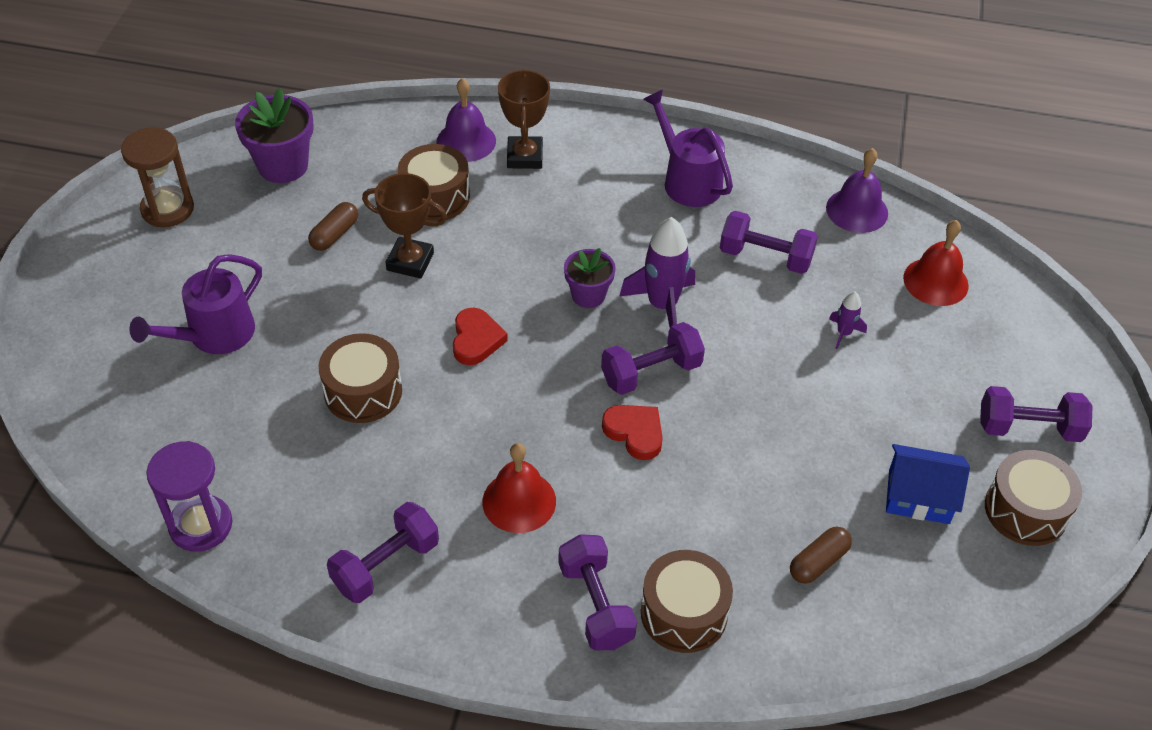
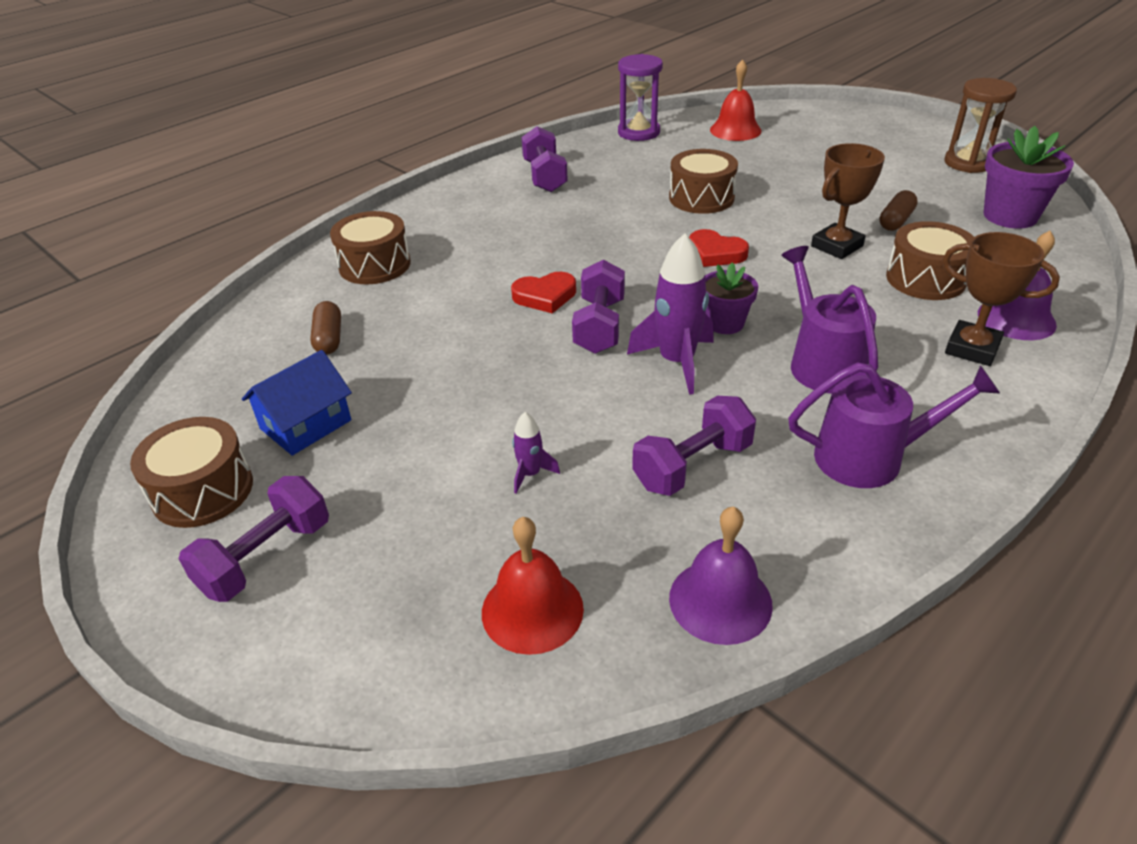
camera: 125 degrees right, 10 degrees down
(214, 335) = (806, 159): purple watering can -> purple watering can (822, 363)
(334, 234) = (896, 221): brown capsule -> brown capsule turned 60 degrees clockwise
(519, 501) = (539, 230): red bell -> red bell (735, 130)
(595, 605) = (426, 235): purple dumbbell -> none

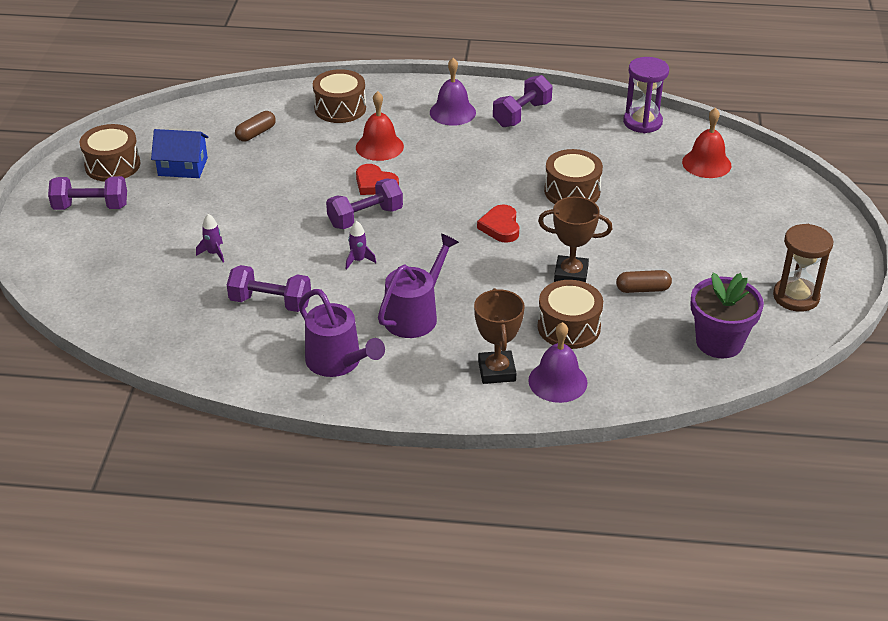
camera: 50 degrees right, 0 degrees up
(532, 610) = (126, 296): red bell -> red bell (379, 146)
(676, 362) = (358, 260): purple rocket -> purple rocket, size x0.50
(720, 601) = (180, 349): purple bell -> purple bell (452, 112)
(725, 323) = (419, 262): purple flower pot -> none

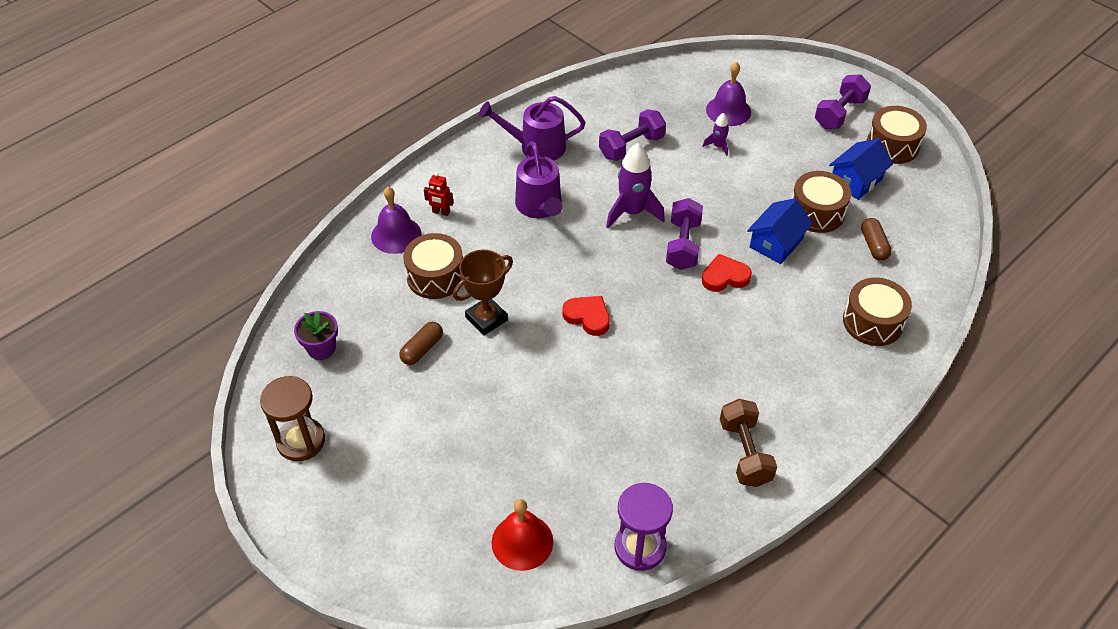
camera: 130 degrees right, 10 degrees up
(307, 176) = (776, 243): none -> blue house
(358, 260) = (632, 212): purple rocket -> purple rocket, size x2.01
(379, 146) = (781, 312): red bell -> none
(452, 112) = (796, 400): purple bell -> purple bell (728, 111)
(496, 371) = (441, 212): brown trophy -> red robot
(522, 114) = (745, 453): purple dumbbell -> brown dumbbell
(572, 191) = (586, 399): brown drum -> brown drum (816, 212)
(719, 342) = (321, 348): purple flower pot -> purple flower pot, size x0.63

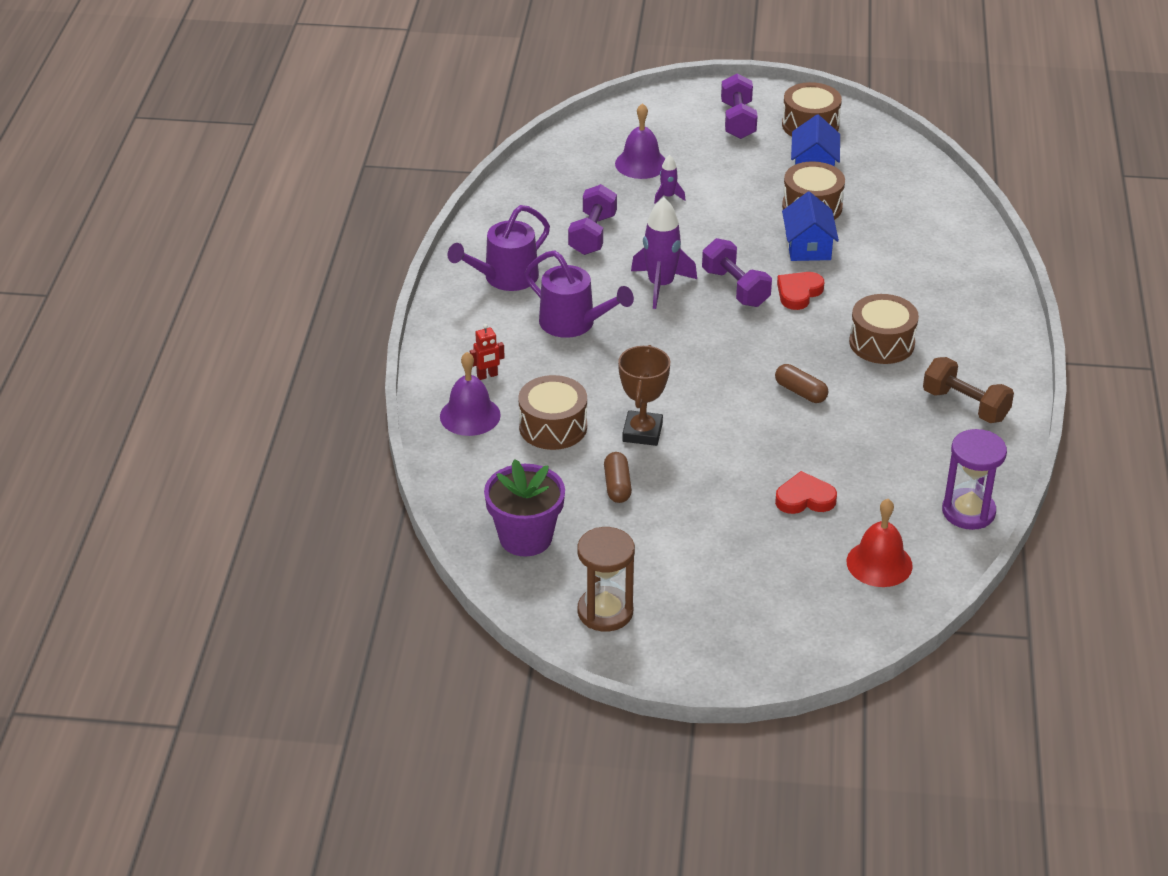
camera: 40 degrees left, 10 degrees down
(321, 348) = (525, 538): purple flower pot -> purple flower pot, size x1.59
(588, 317) = (726, 383): red heart -> red heart (805, 498)
(872, 322) = (948, 264): brown drum -> brown drum (881, 343)
(874, 245) = (884, 208): brown capsule -> brown capsule (800, 392)

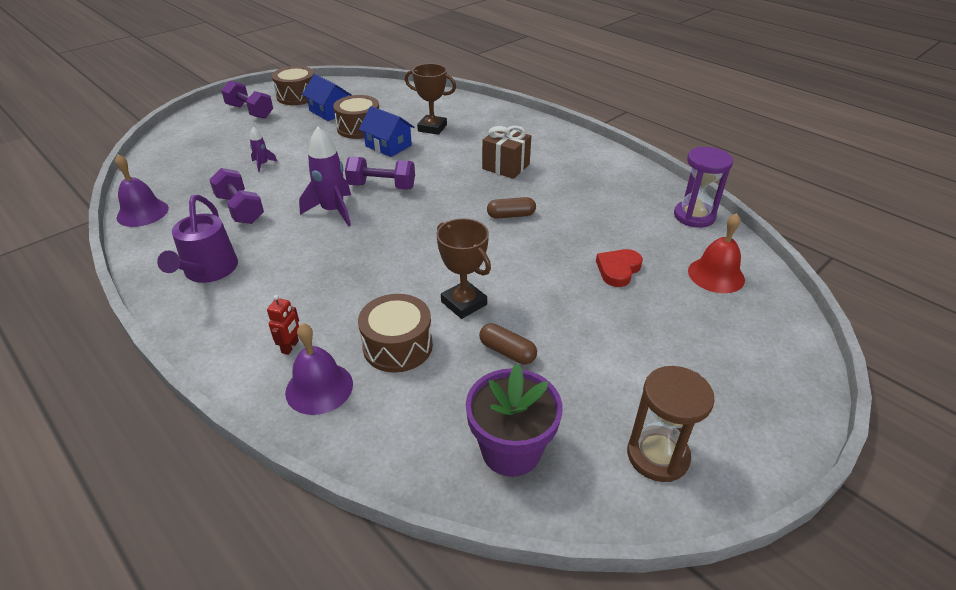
camera: 50 degrees left, 0 degrees up
(573, 323) = (306, 268): purple watering can -> none
(641, 164) = (217, 157): purple bell -> purple bell (142, 212)
(798, 293) = (422, 169): red heart -> none
(881, 343) = (506, 167): brown drum -> brown gift
(884, 252) = (432, 128): none -> brown trophy
(965, 405) = (595, 170): brown dumbbell -> none

